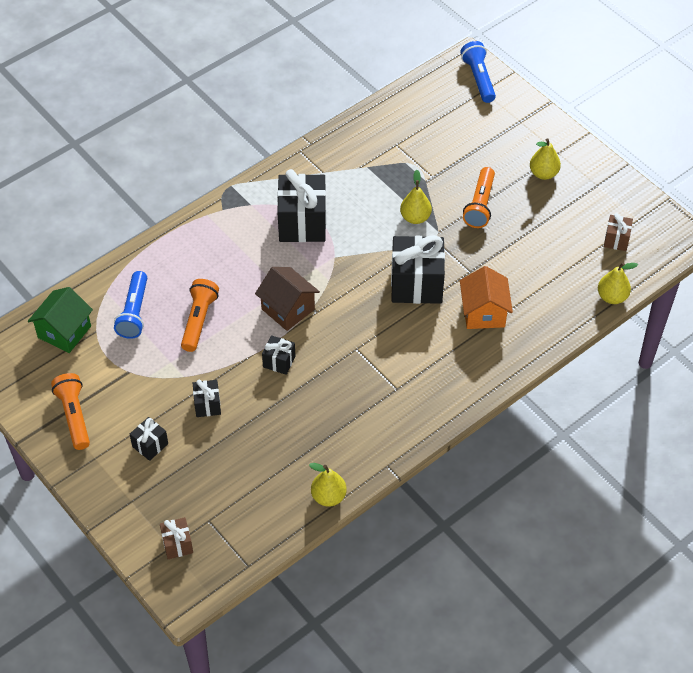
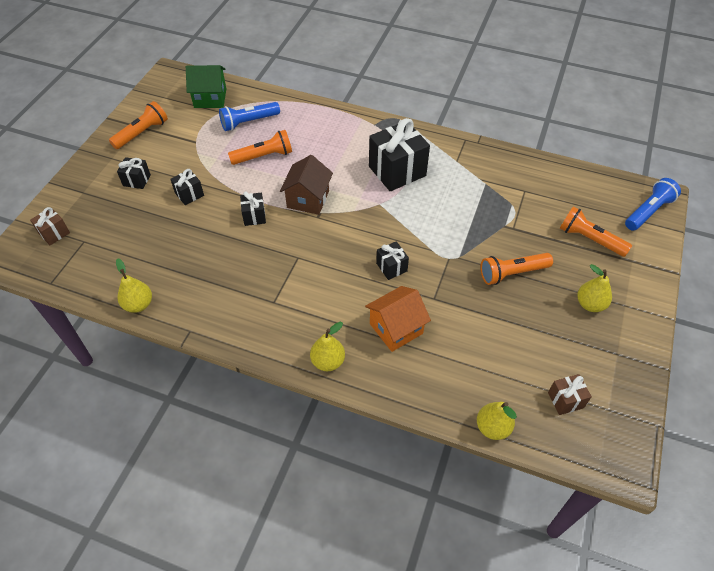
camera: 60 degrees right, 0 degrees up
(415, 217) = (460, 235): yellow pear -> yellow pear (328, 361)
(416, 284) = (391, 267): black gift -> black gift, size x0.49
(480, 134) = (589, 239): none -> orange flashlight

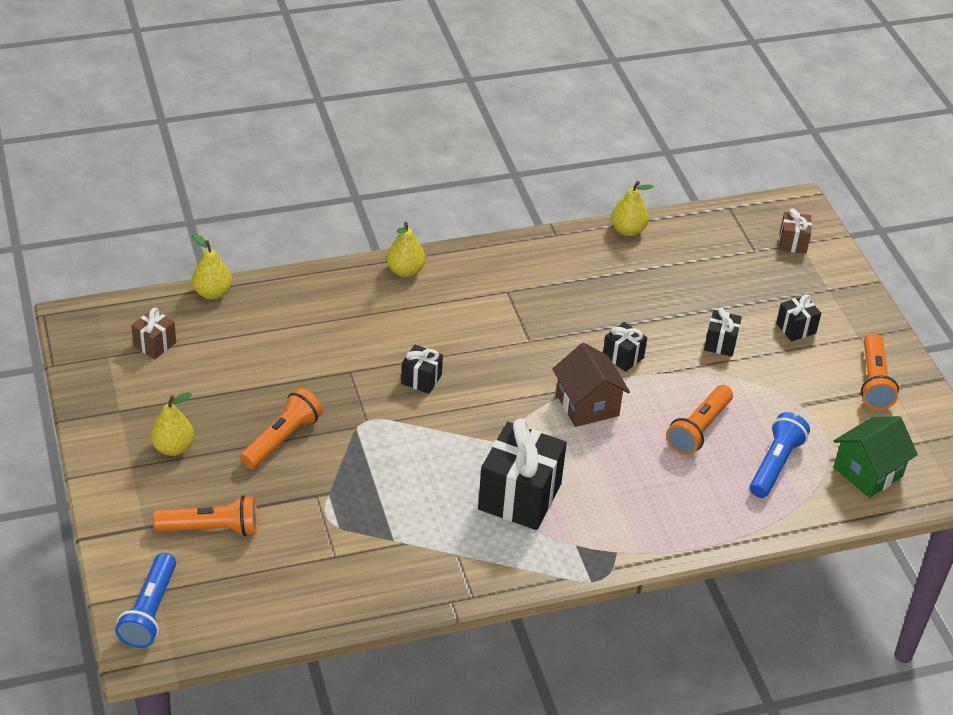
camera: 140 degrees right, 10 degrees down
(396, 328) = (365, 326): orange house -> none

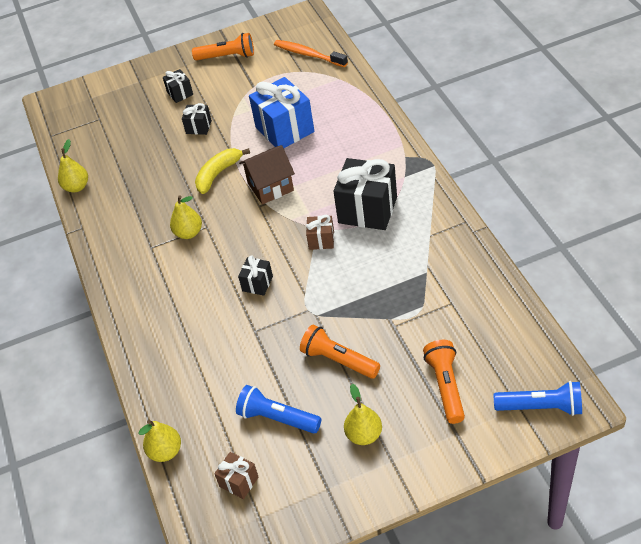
camera: 85 degrees left, 5 degrees up
(405, 271) = (129, 315): yellow pear -> yellow pear (188, 233)
(623, 357) = (218, 174): black gift -> yellow banana
(699, 429) = (284, 130): orange flashlight -> blue gift
(775, 464) = (310, 93): blue flashlight -> blue flashlight (277, 418)
(792, 243) = (90, 101): brown gift -> brown gift (321, 240)
(868, 472) = (308, 54): green house -> orange toothbrush

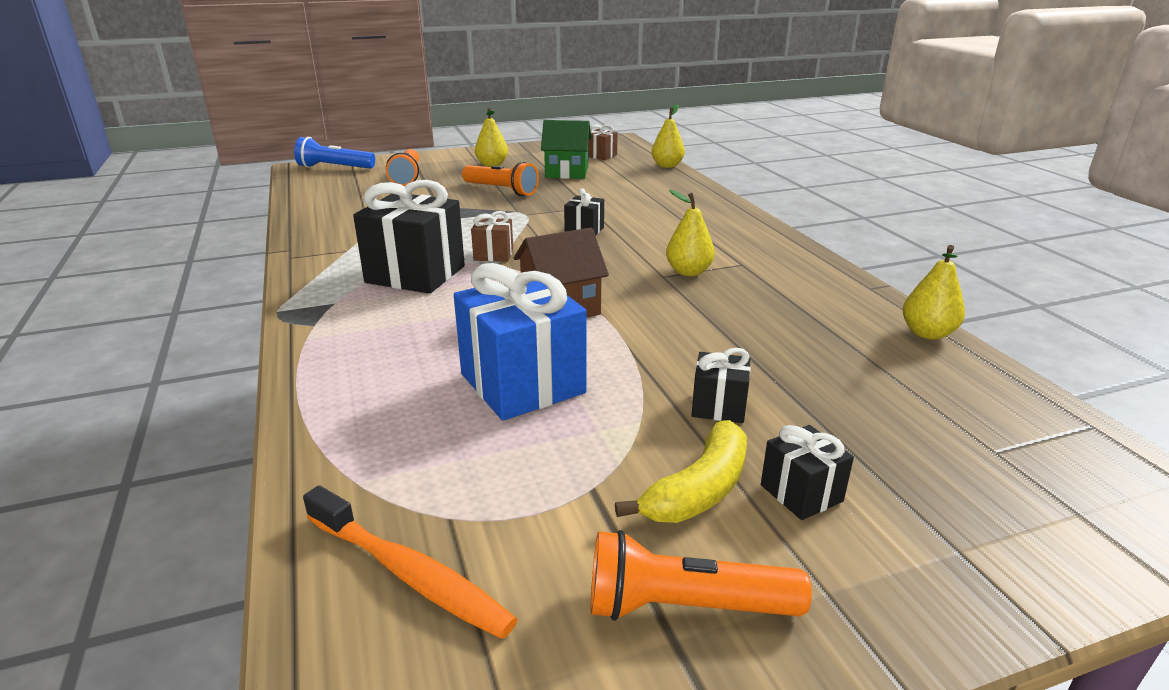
camera: 175 degrees right, 20 degrees down
(218, 174) = (656, 329): yellow banana -> yellow banana (699, 490)
(277, 418) = (567, 172): blue flashlight -> green house

